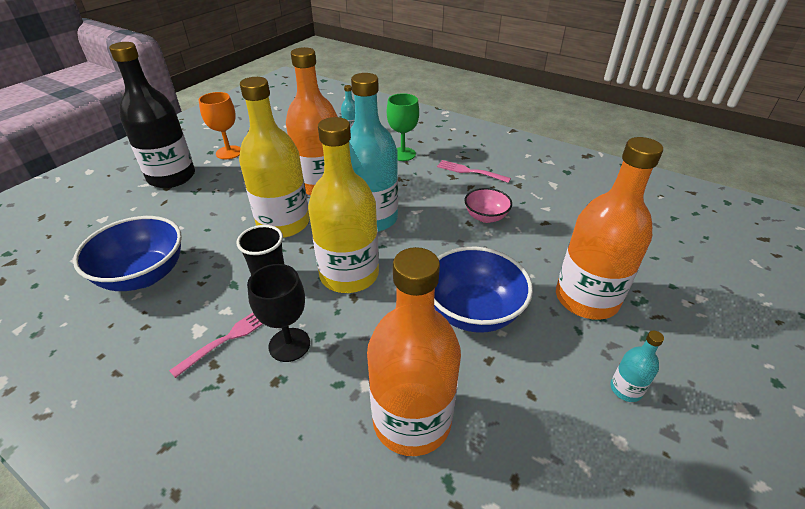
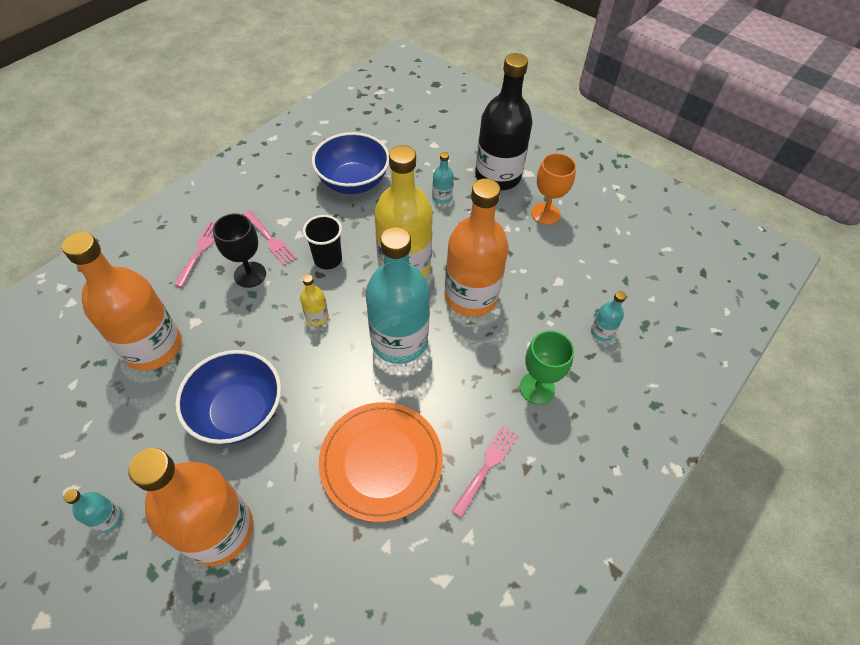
camera: 95 degrees right, 15 degrees up
(191, 208) = (442, 197): none -> turquoise bottle
(242, 414) = (200, 252): none -> pink fork
(349, 275) = (317, 316): yellow bottle -> yellow bottle, size x0.42
(486, 217) = (381, 461): pink bowl -> orange plate

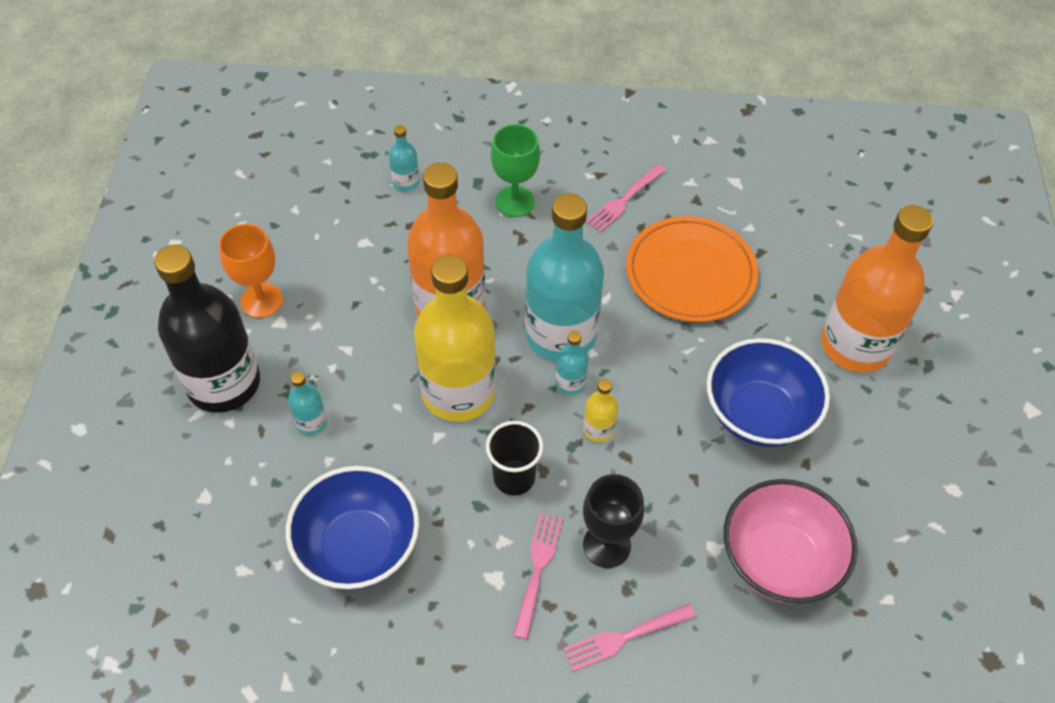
camera: 125 degrees left, 0 degrees up
(108, 518) = (935, 435): turquoise bottle -> turquoise bottle (570, 383)
(153, 347) = (779, 560): orange bottle -> pink bowl
(486, 467) = (624, 199): pink fork -> pink fork turned 45 degrees counterclockwise

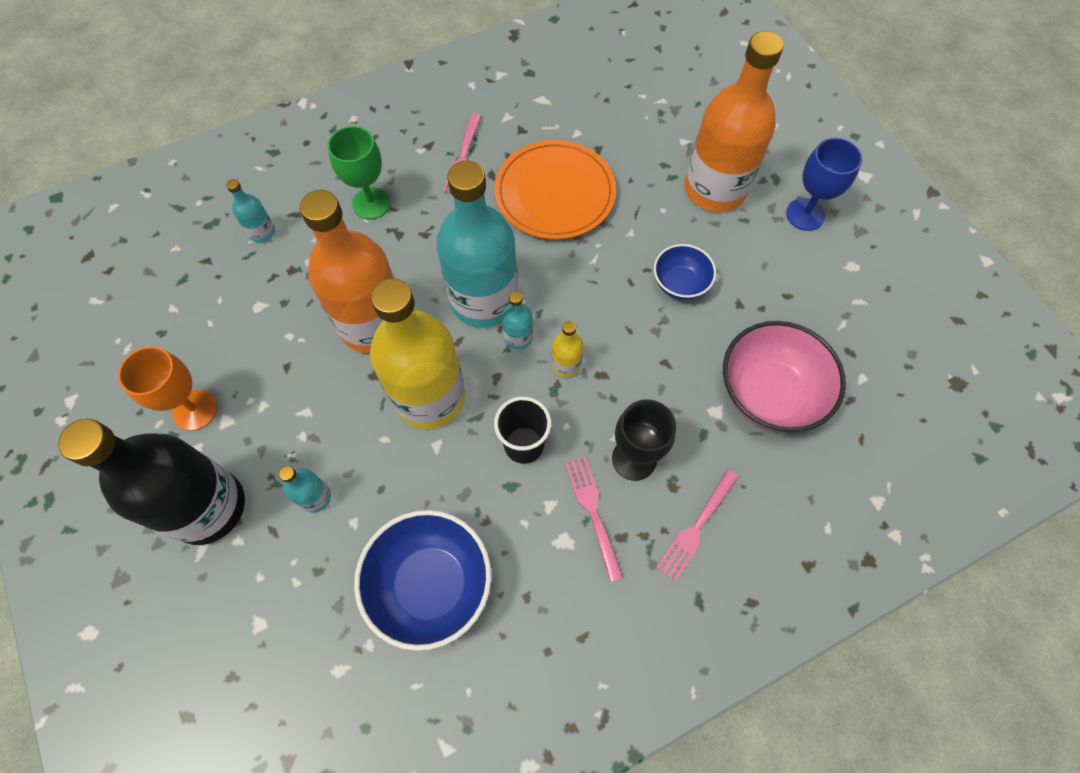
camera: 30 degrees left, 10 degrees up
(758, 414) = (680, 283): blue bowl -> blue bowl, size x0.57
(936, 415) = (805, 214): none -> blue goblet

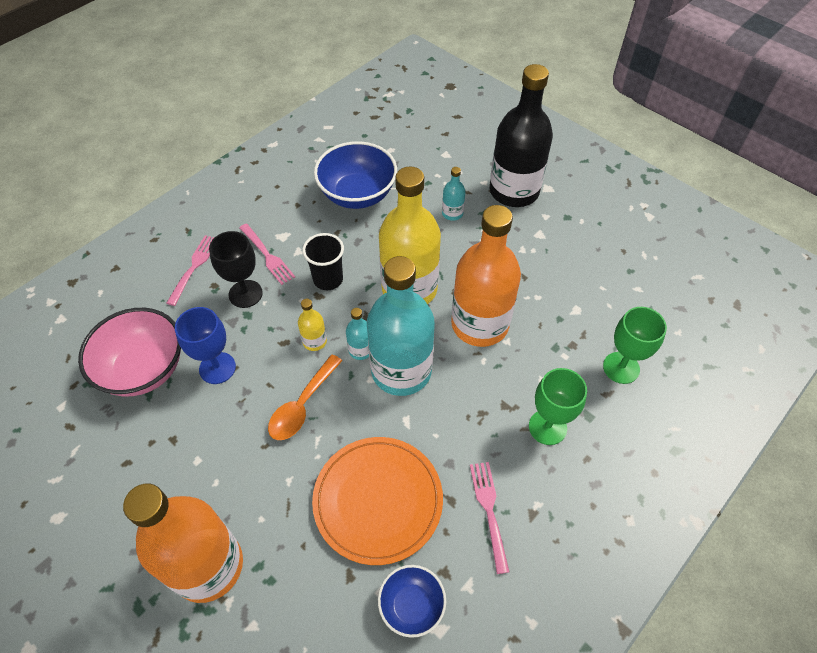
camera: 160 degrees right, 10 degrees down
(195, 410) = (565, 234): orange goblet -> none
(262, 232) = (621, 368): turquoise bottle -> green goblet
(599, 297) = (302, 405): none -> orange spoon
(680, 283) = (231, 442): blue bowl -> blue bowl (411, 605)
(805, 214) = (104, 566): blue goblet -> blue goblet (217, 368)

